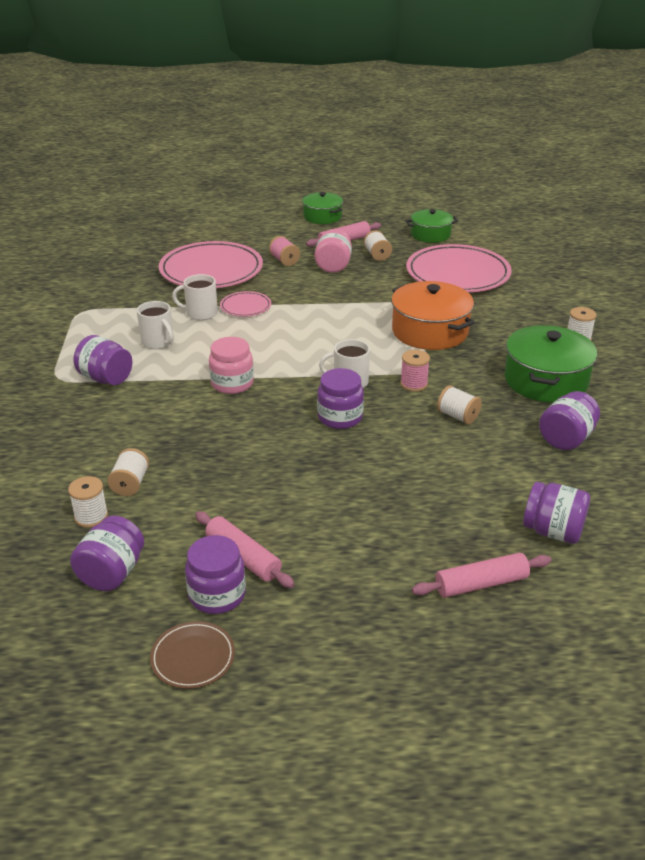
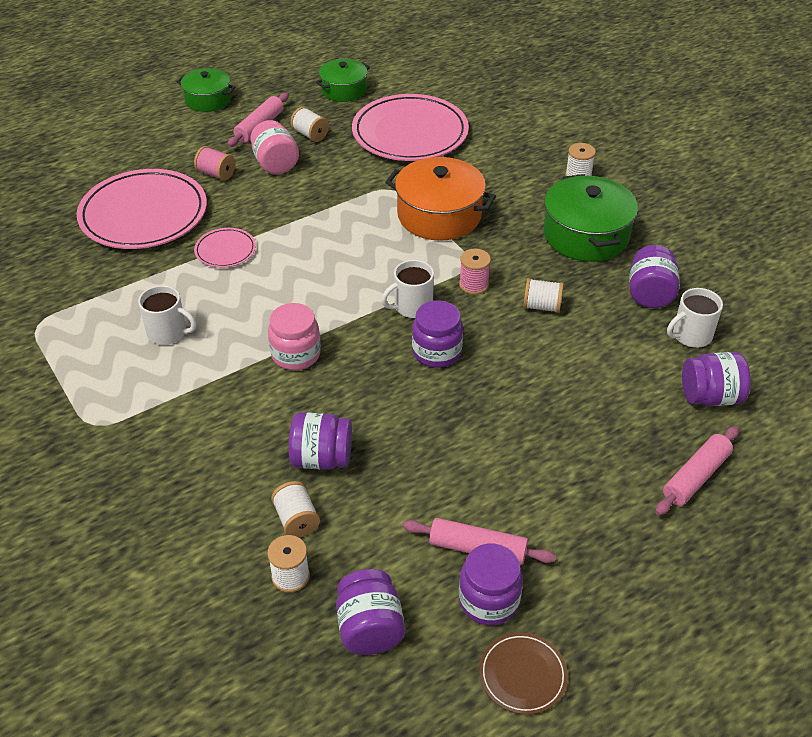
camera: 30 degrees left, 10 degrees up
(106, 378) = (151, 403): purple jar -> purple jar (321, 458)
(200, 313) = (182, 277): white mug -> white mug (691, 335)

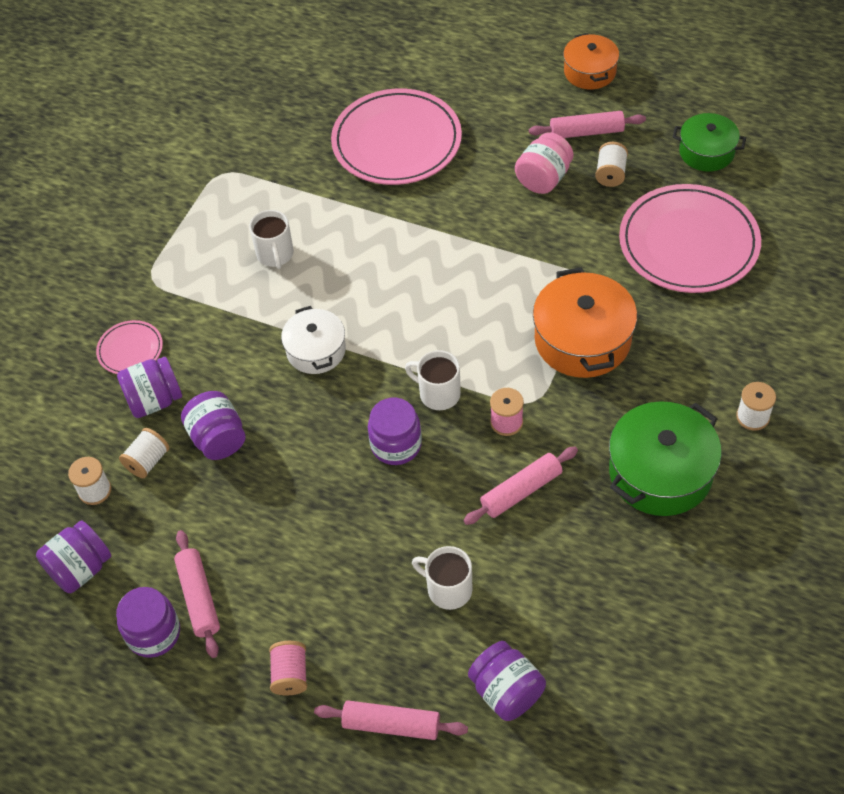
camera: 60 degrees right, 10 degrees up
(208, 100) = (590, 72): green pot -> orange pot
(216, 174) = (491, 149): pink spool -> pink spool (290, 674)
(225, 250) = (399, 223): pink plate -> pink plate (130, 350)
(296, 354) = (316, 350): pink jar -> white pot
(522, 675) = (99, 693): brown plate -> none
(541, 306) = (521, 491): white spool -> pink rolling pin
(650, 294) = (615, 571): purple jar -> purple jar (154, 400)
(691, 335) = (582, 636): white mug -> white mug (448, 589)

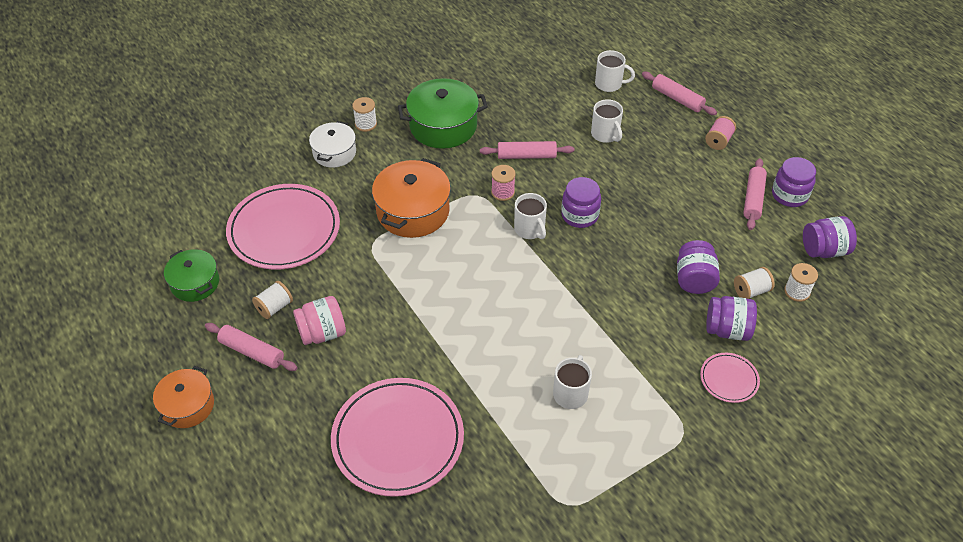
camera: 150 degrees left, 5 degrees down
(316, 350) = (590, 301): white pot -> white pot (334, 153)
(506, 691) = (609, 84): purple jar -> white mug

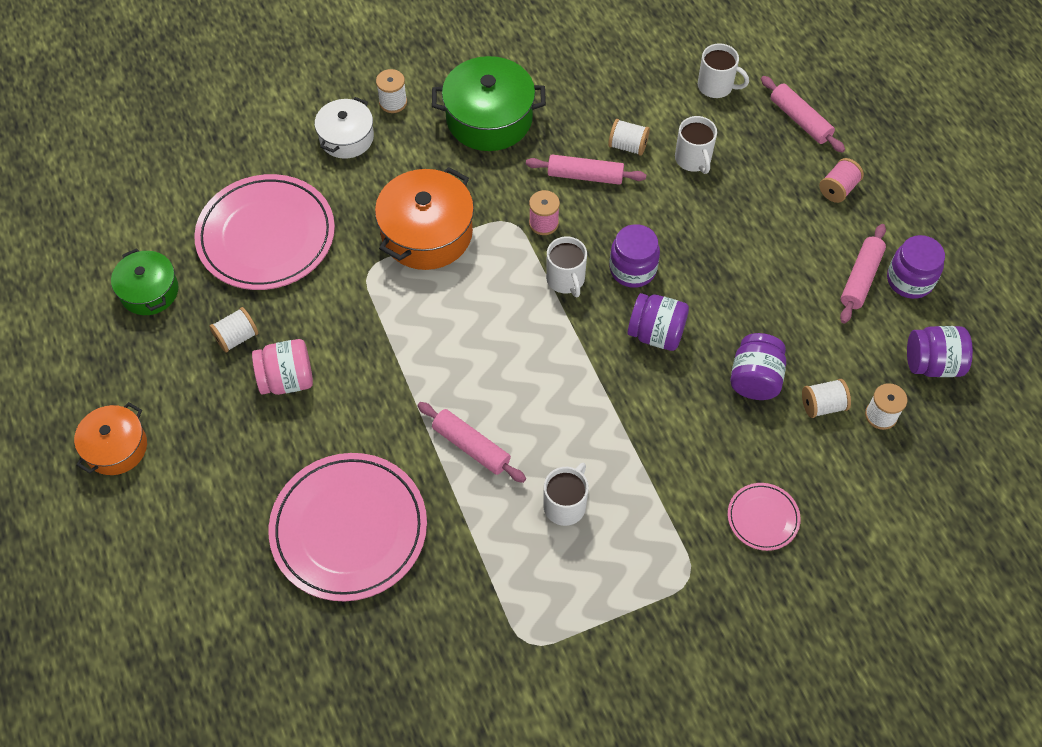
camera: 10 degrees right, 10 degrees up
(252, 352) = (200, 391): pink rolling pin -> pink rolling pin (471, 446)
(554, 131) = (628, 146): none -> white spool
(727, 330) = (778, 453): purple jar -> purple jar (656, 334)

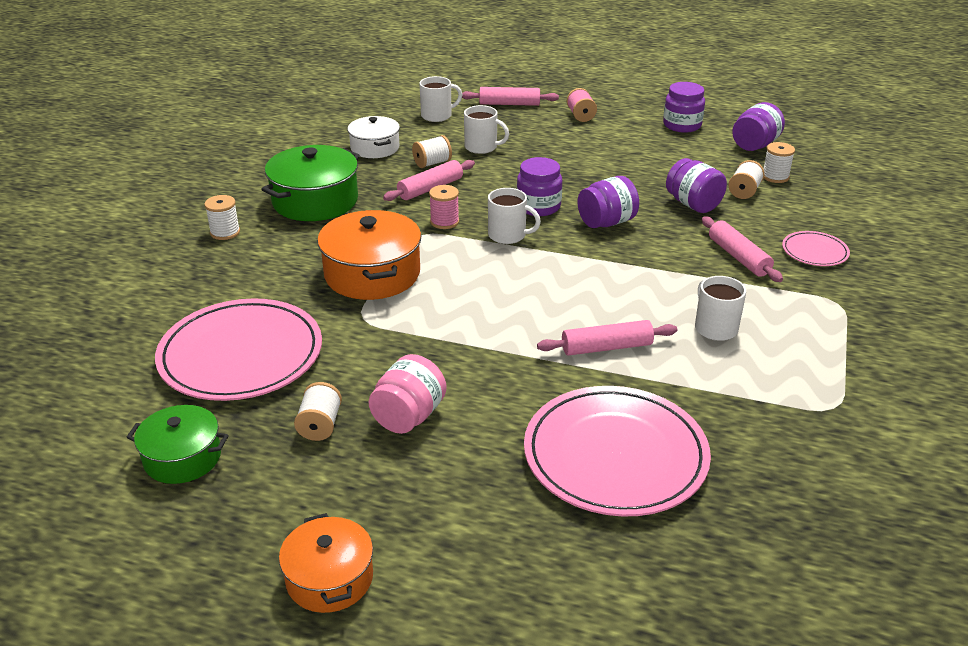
camera: 50 degrees left, 25 degrees down
(346, 137) = (217, 268): white pot -> white pot (375, 148)
(860, 278) = (659, 138): pink rolling pin -> pink rolling pin (738, 257)

